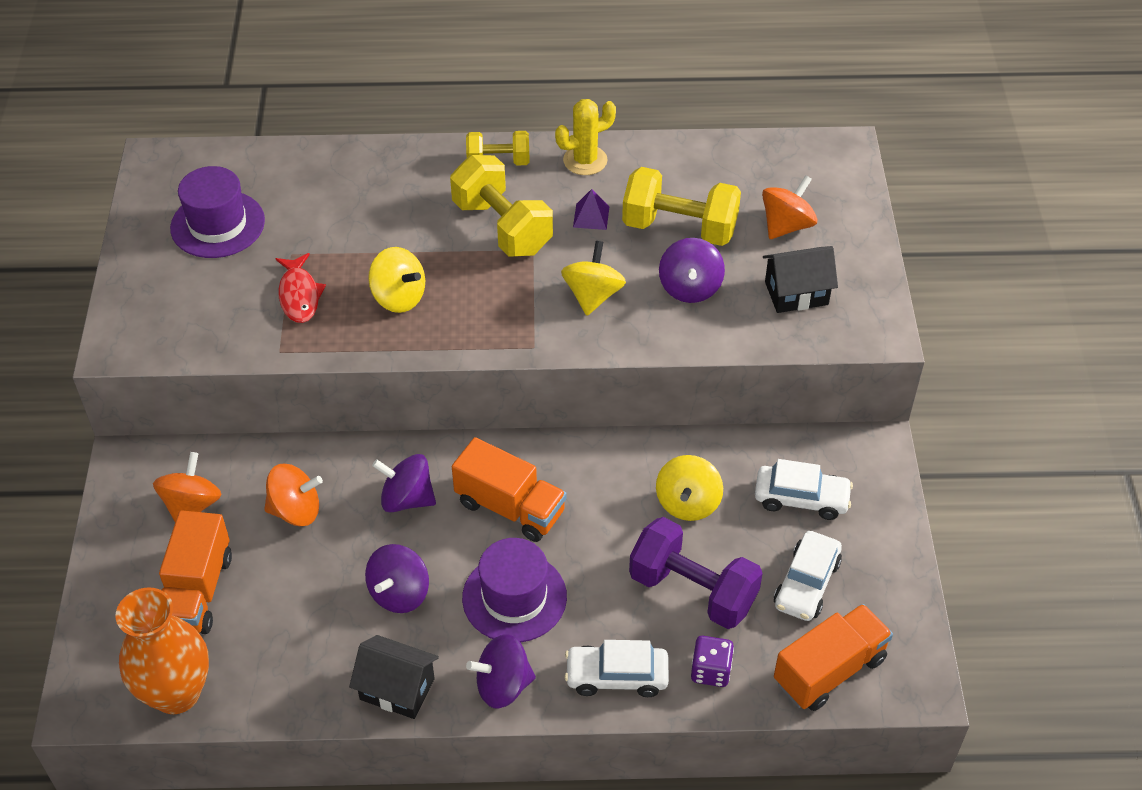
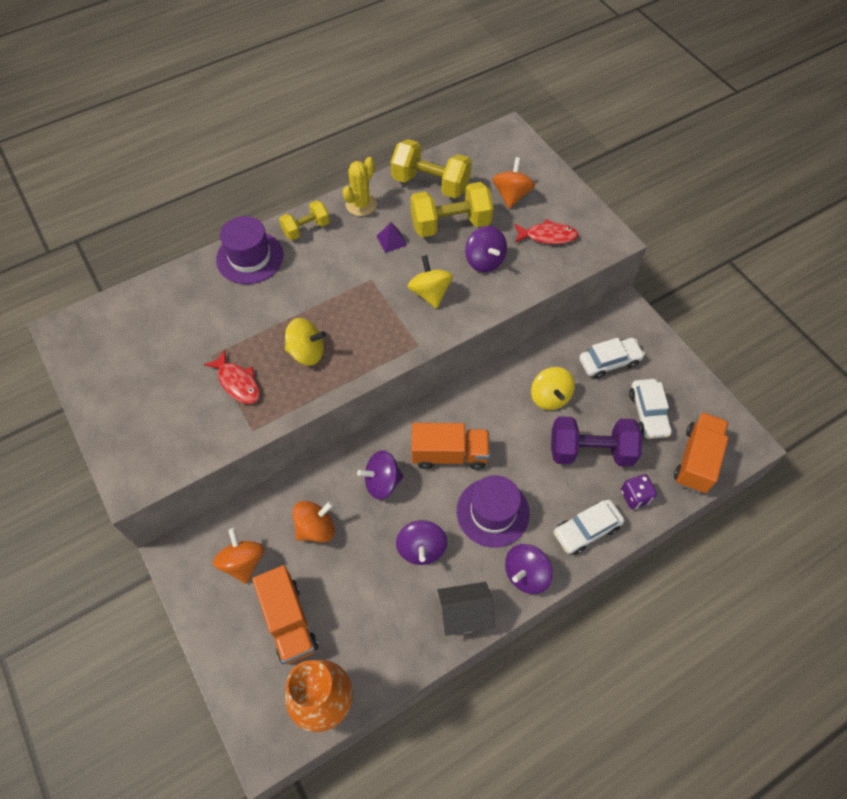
camera: 30 degrees left, 10 degrees up
(217, 224) = (142, 358): purple hat -> purple hat (250, 257)
(502, 227) = (340, 272): yellow dumbbell -> yellow dumbbell (430, 184)
(796, 293) = (547, 236): black house -> red fish

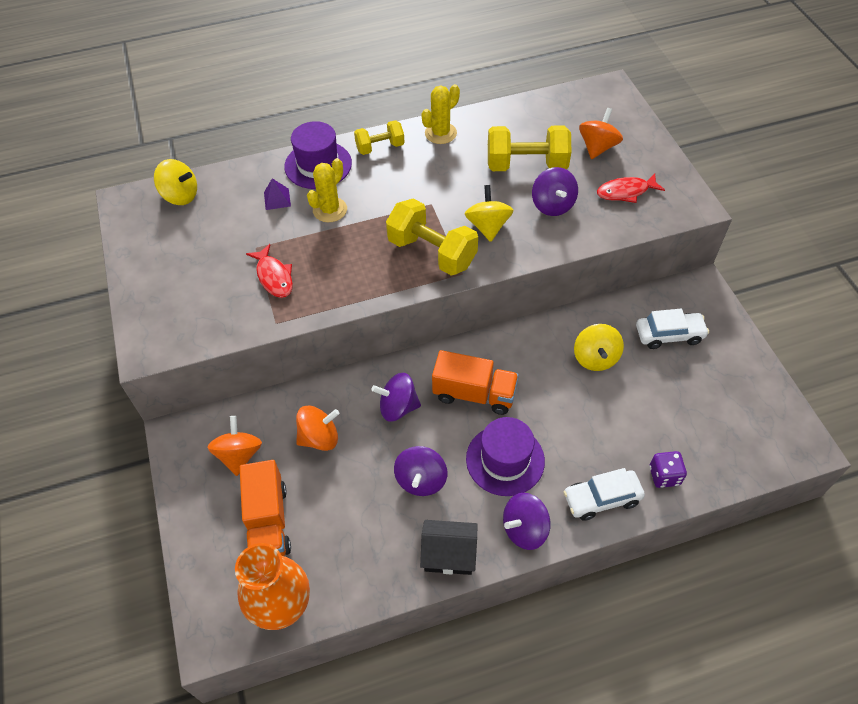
camera: 15 degrees right, 5 degrees down
(274, 303) = (330, 210): none -> yellow cactus
(307, 352) = (349, 261): yellow spinning top -> yellow spinning top (180, 196)
(391, 240) = (462, 171): purple pyramid -> purple pyramid (277, 199)
(430, 184) = (516, 124): yellow dumbbell -> yellow dumbbell (432, 252)
(547, 236) = (626, 192): red fish -> red fish turned 150 degrees clockwise
(590, 451) = (626, 420): purple dumbbell -> none
(648, 413) = (700, 394): white car -> none
(696, 460) = (743, 452): orange truck -> none

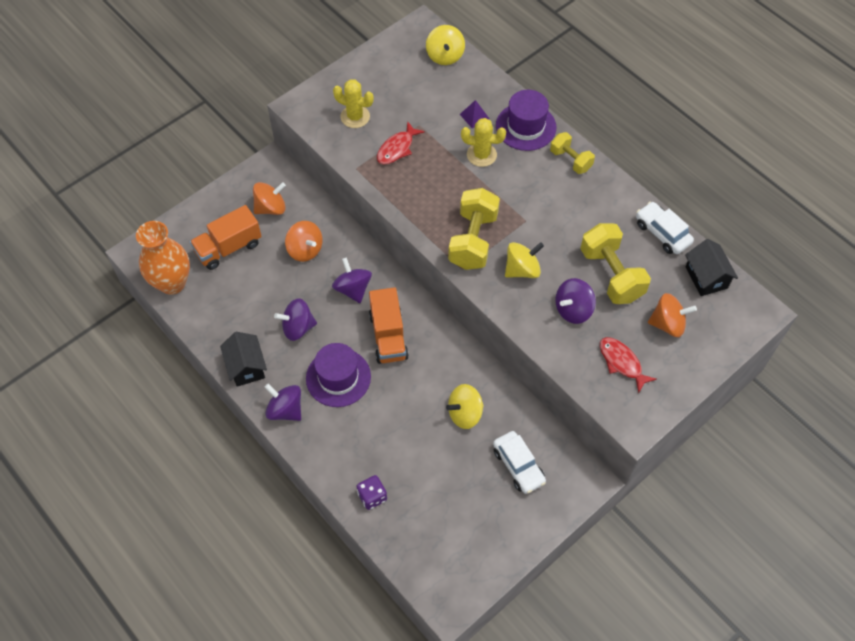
camera: 65 degrees right, 5 degrees up
(440, 133) = (613, 197): yellow cactus -> yellow cactus (355, 117)
(560, 107) = (706, 277): none -> black house
(602, 499) = (332, 456): white car -> white car (662, 233)

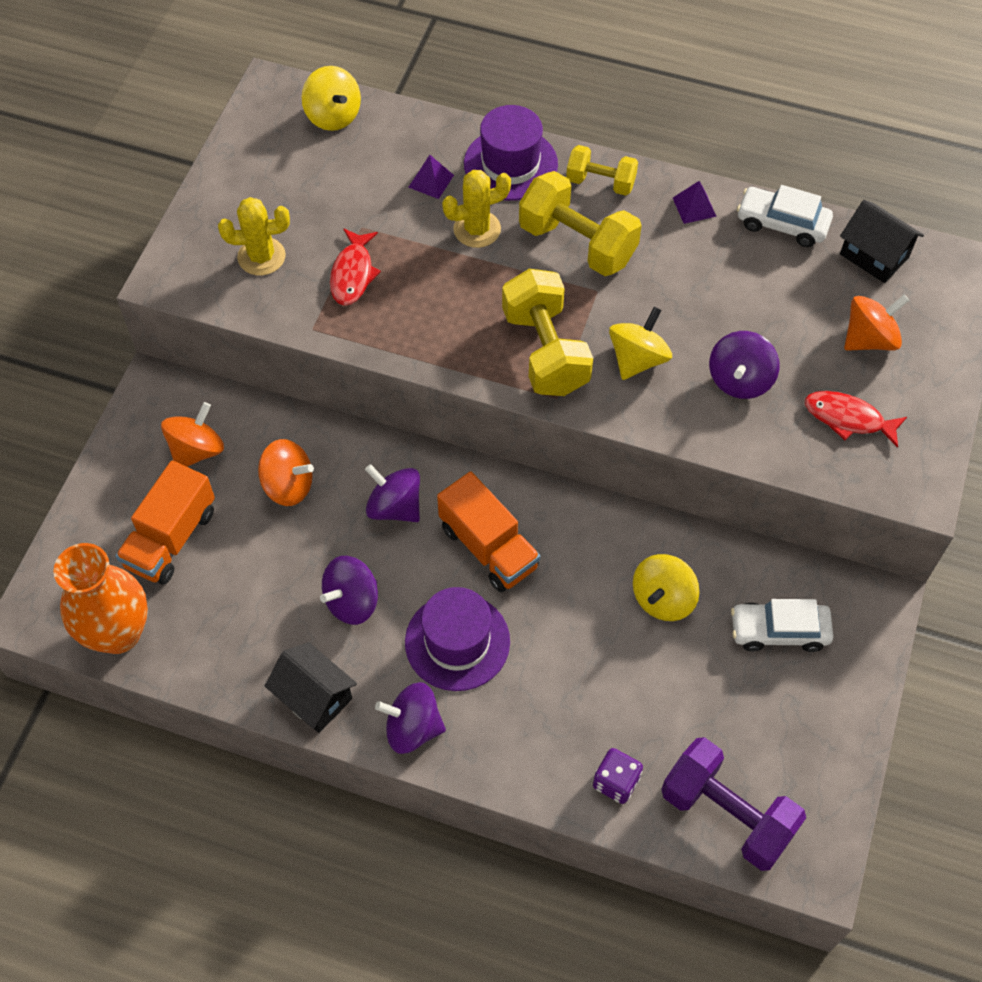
camera: 30 degrees left, 0 degrees up
(420, 547) = (727, 814): none -> purple dumbbell
(518, 466) = (779, 631): white car -> white car turned 150 degrees clockwise
(611, 274) = (756, 309): yellow dumbbell -> yellow dumbbell (577, 243)
(616, 199) = (694, 207): none -> purple pyramid

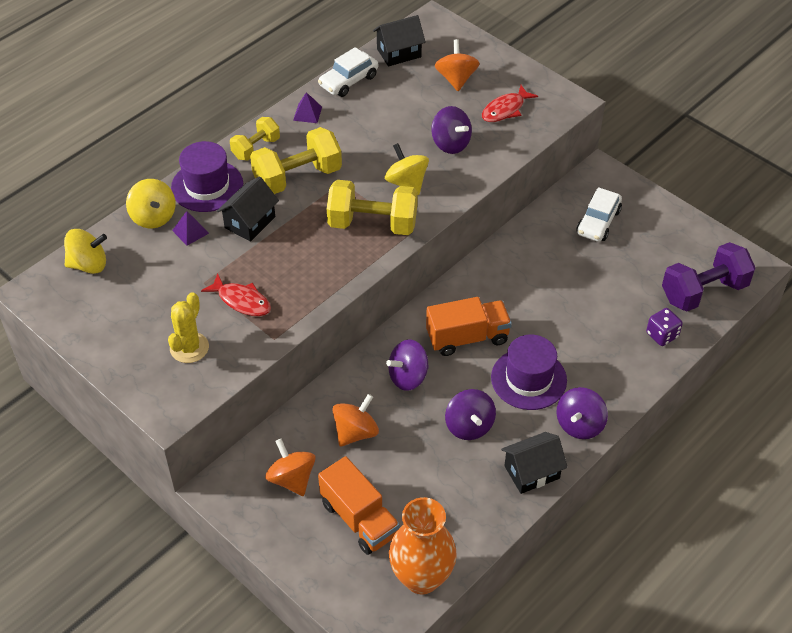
camera: 65 degrees left, 10 degrees down
(477, 229) = (250, 222): yellow cactus -> black house
(663, 599) = (550, 265): yellow spinning top -> yellow spinning top (153, 217)

